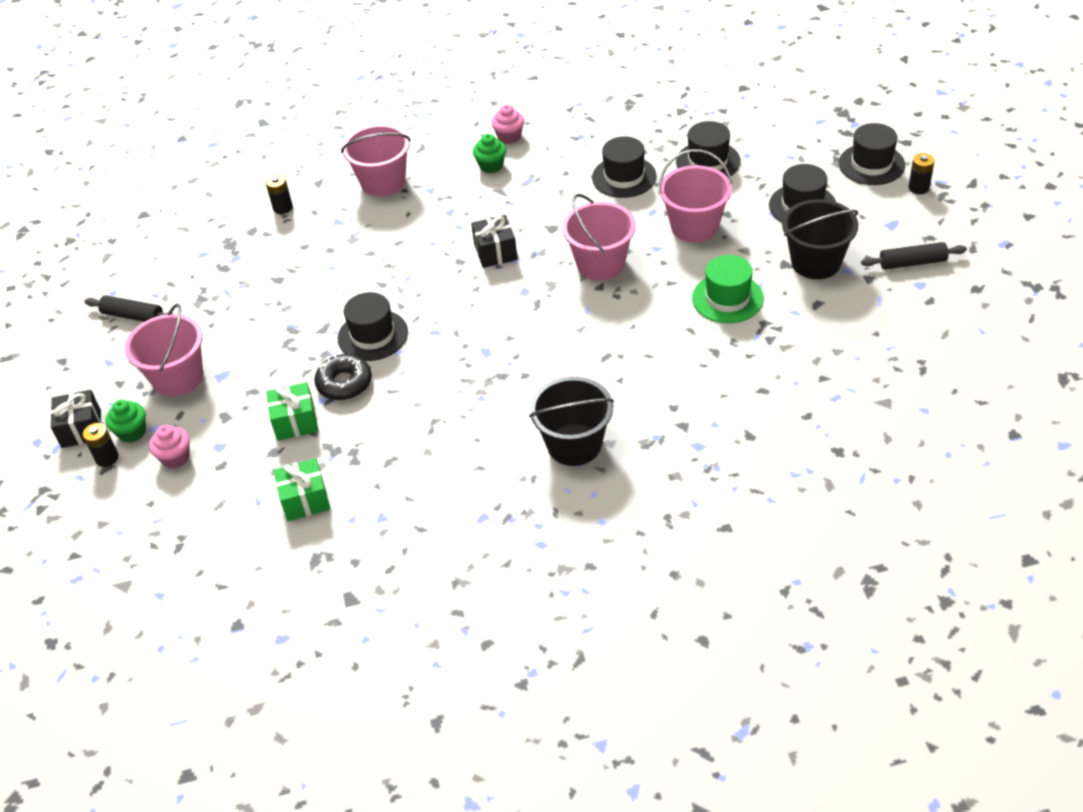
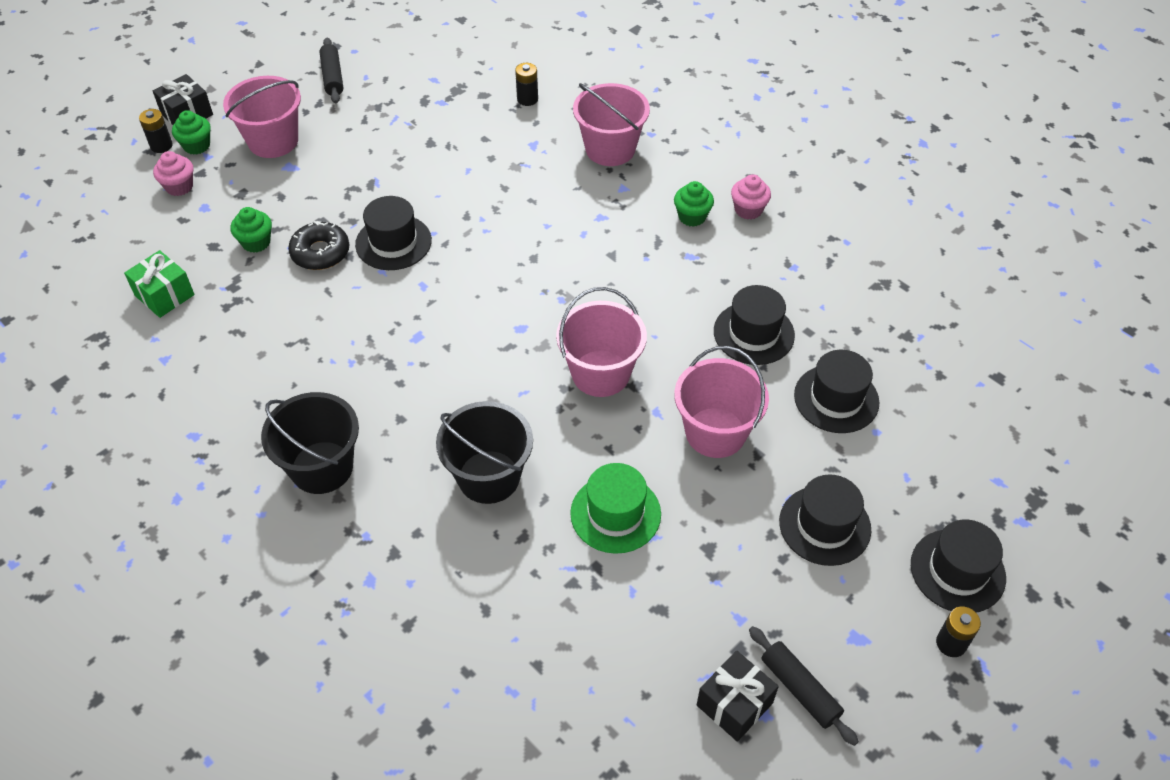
camera: 55 degrees right, 5 degrees up
(295, 422) = (256, 242): green gift -> green cupcake
(495, 252) = (564, 279): black gift -> black gift (734, 704)
(816, 262) = (732, 579): black bucket -> black bucket (489, 477)

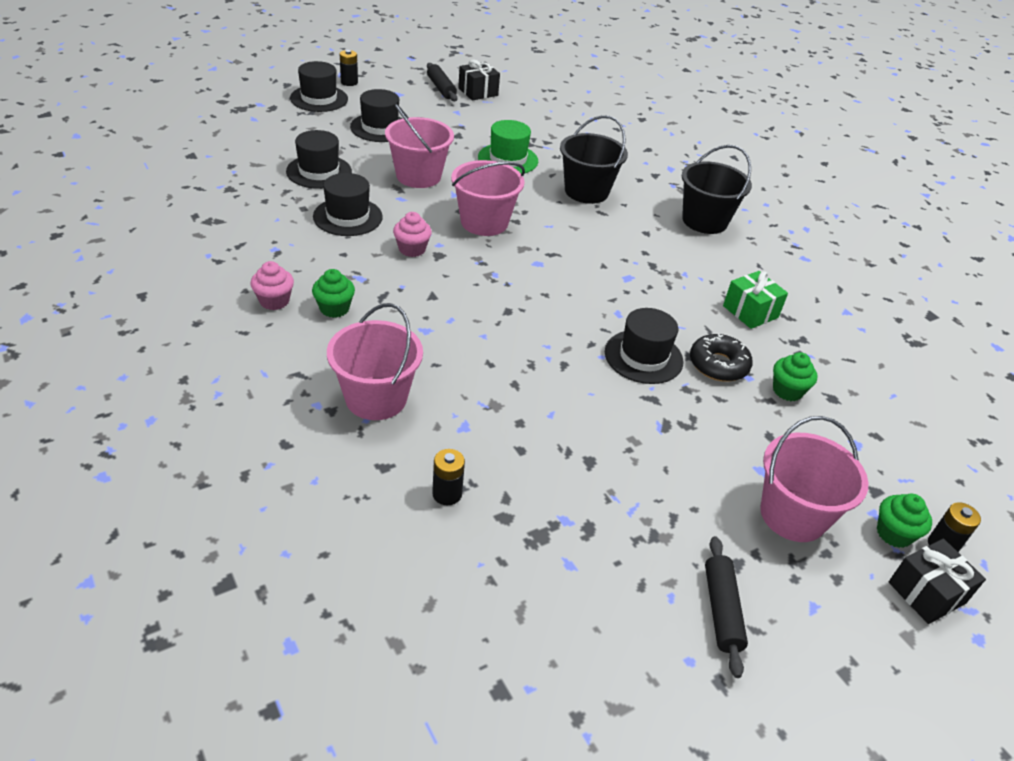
camera: 170 degrees left, 10 degrees down
(164, 295) = (866, 362): green gift -> green gift (750, 312)
(179, 186) = (895, 478): pink cupcake -> pink cupcake (412, 249)

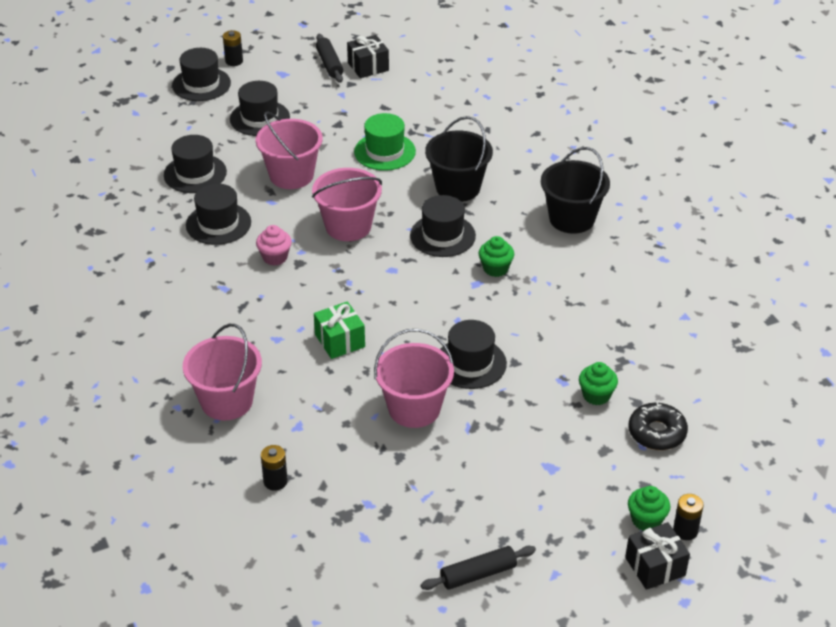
camera: 10 degrees right, 0 degrees up
(274, 301) = (146, 312): pink cupcake -> none
(334, 308) = (198, 319): green cupcake -> green cupcake (495, 268)
(582, 233) = (442, 235): none -> black hat
(718, 365) = (539, 371): black donut -> black donut (657, 433)
(722, 610) = (478, 574): black rolling pin -> black rolling pin turned 60 degrees clockwise
(750, 312) = (587, 317): green gift -> green gift (340, 341)
(793, 515) = (562, 503): pink bucket -> pink bucket (414, 408)

